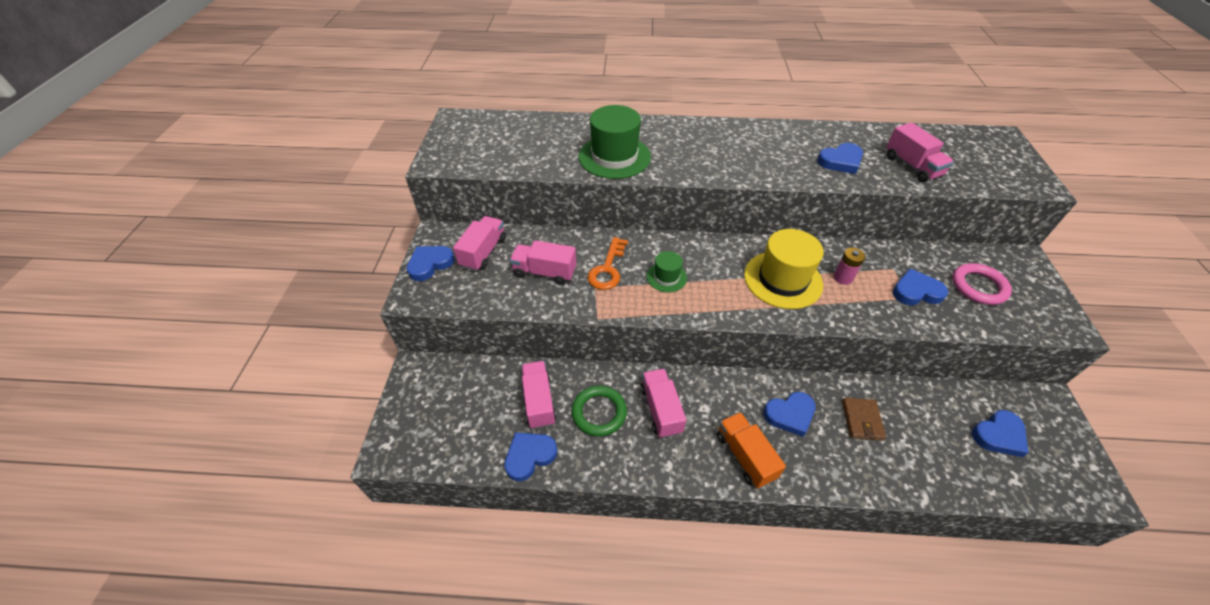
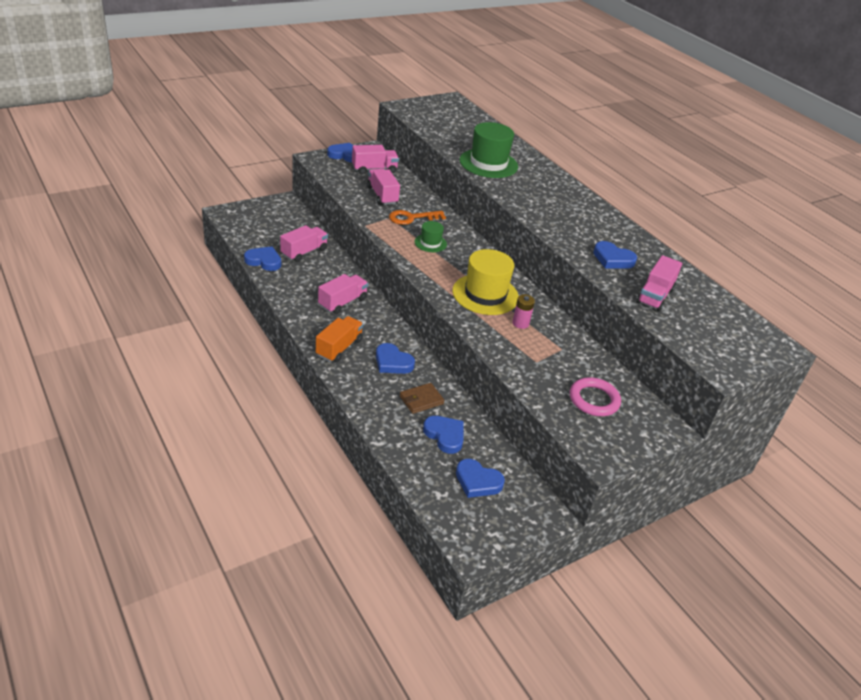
camera: 50 degrees right, 10 degrees down
(599, 412) = (317, 278): green ring -> none
(916, 291) = (547, 364): blue heart -> blue heart (445, 435)

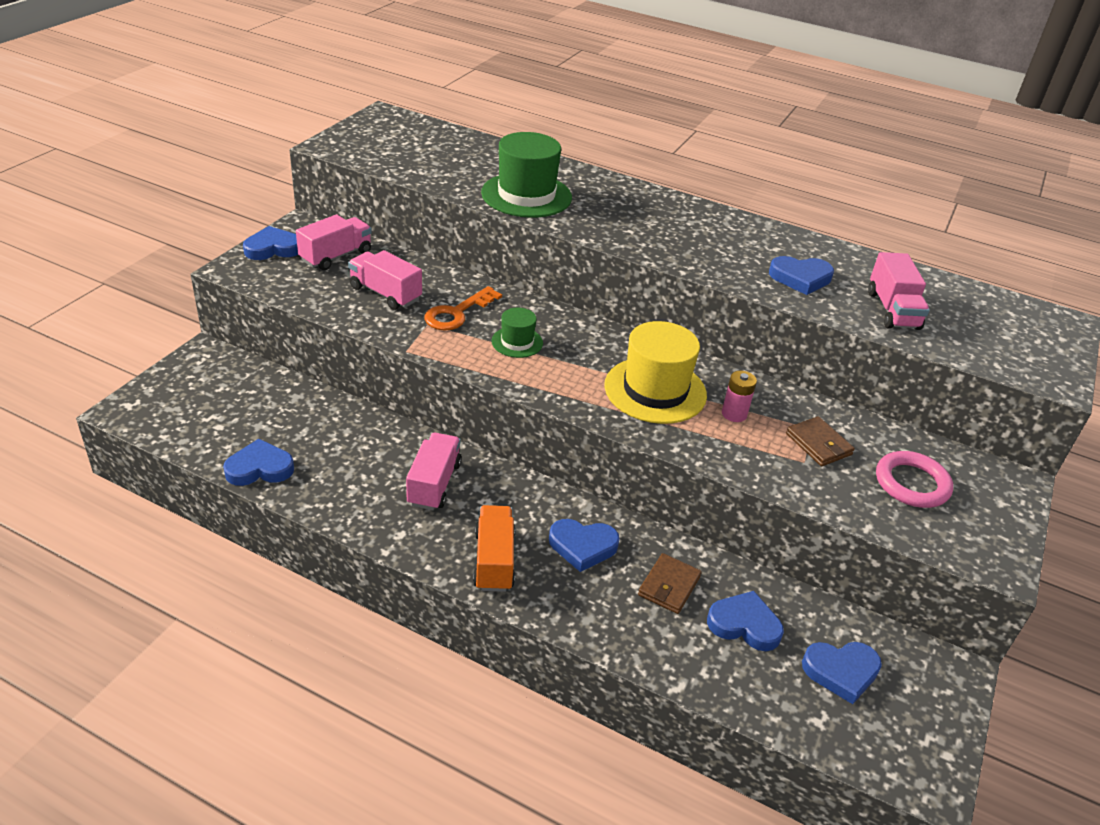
camera: 30 degrees left, 0 degrees up
(304, 252) = (308, 426): pink truck -> none
(556, 358) = (818, 444): none -> brown wallet

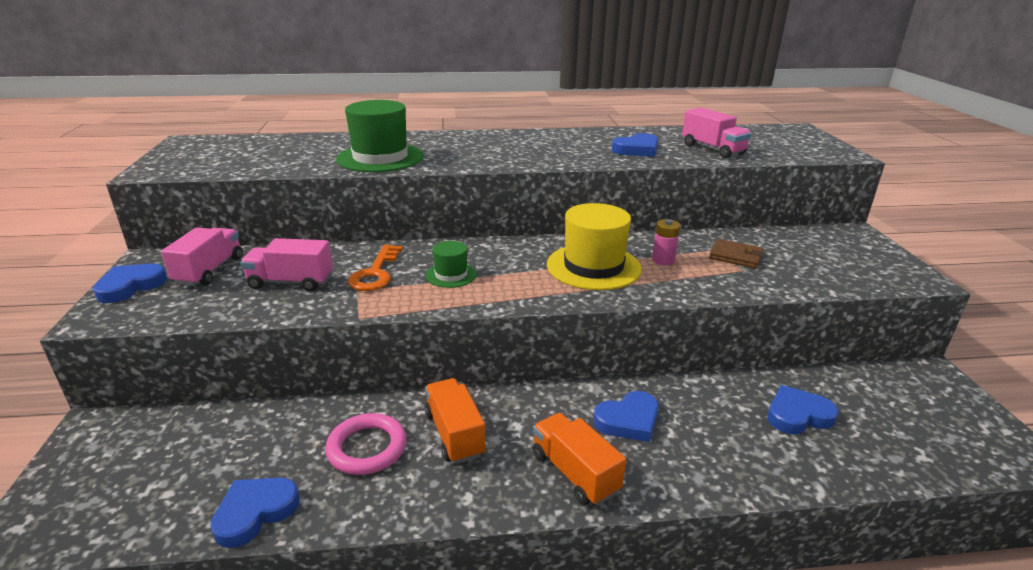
camera: 30 degrees left, 10 degrees down
(434, 484) = (454, 434): pink truck -> orange truck
(669, 586) = (720, 416): brown wallet -> none
(841, 672) = (887, 412): blue heart -> none
(912, 483) = (814, 256): pink ring -> pink ring (367, 448)

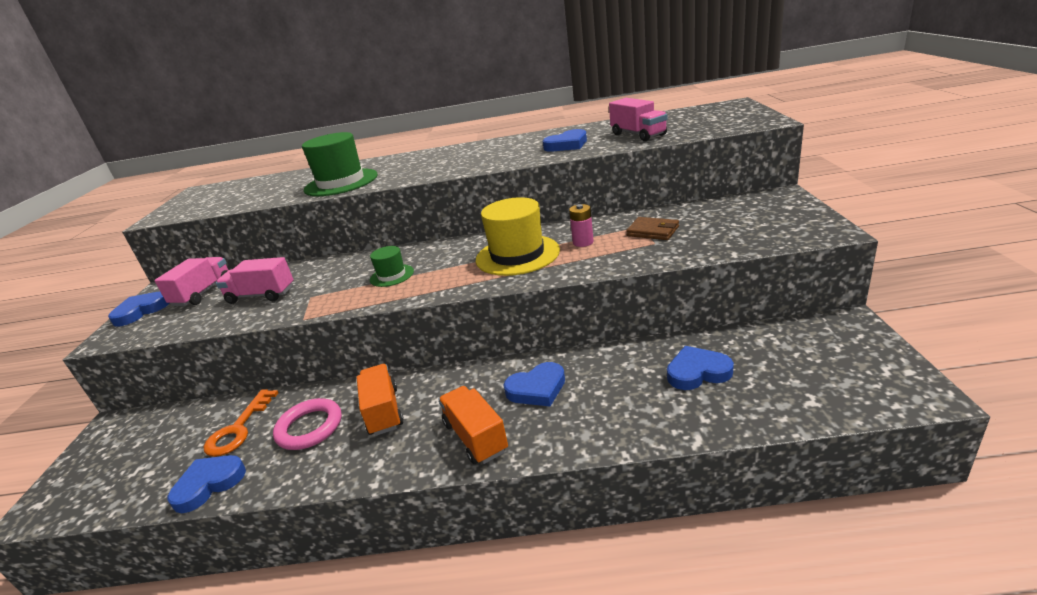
camera: 10 degrees right, 0 degrees up
(375, 273) = (330, 281): orange key -> orange key (238, 429)

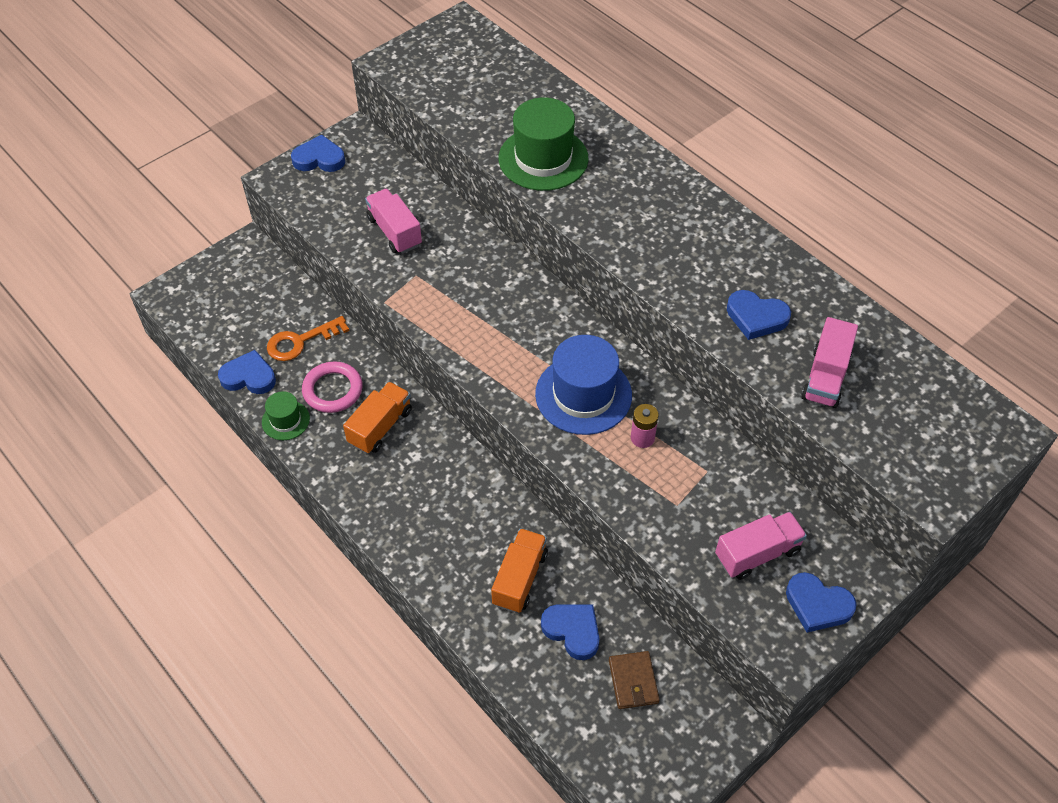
camera: 45 degrees right, 25 degrees up
(203, 293) = (370, 178): pink truck -> pink truck (757, 553)
(392, 275) = (485, 312): green hat -> green hat (285, 420)
(475, 437) = (395, 513): orange truck -> orange truck (519, 578)
(517, 255) = (583, 395): yellow hat -> blue hat
(537, 389) = (475, 520): blue heart -> blue heart (817, 605)
(653, 231) = (703, 490): brown wallet -> brown wallet (633, 681)

